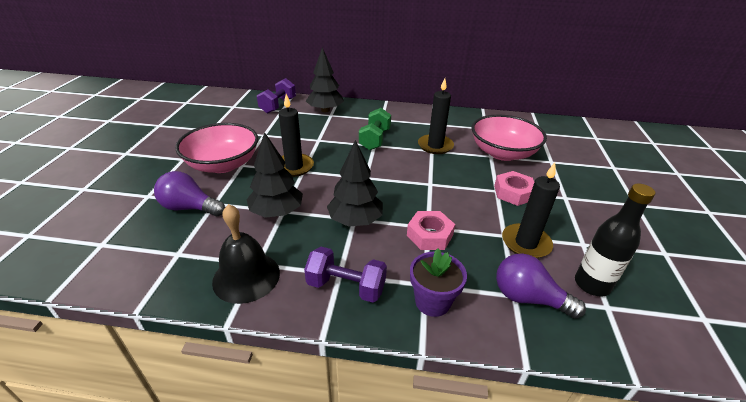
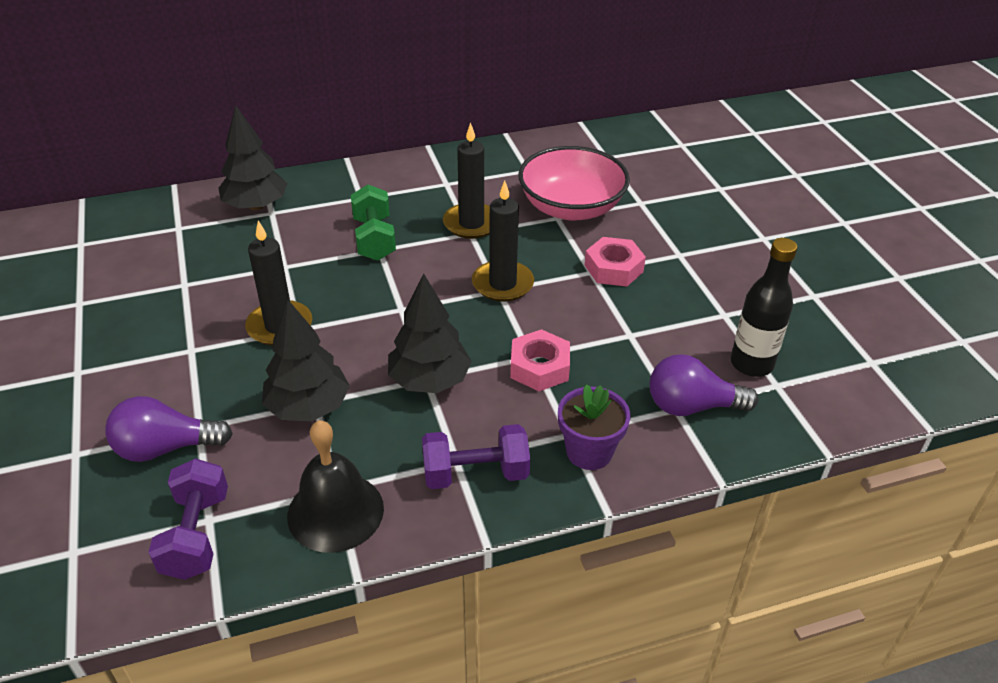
camera: 25 degrees left, 5 degrees up
(223, 164) = (158, 359): pink bowl -> none
(278, 106) = (164, 219): purple dumbbell -> purple dumbbell (196, 535)
(526, 243) = (659, 337): black candle -> black candle (502, 284)

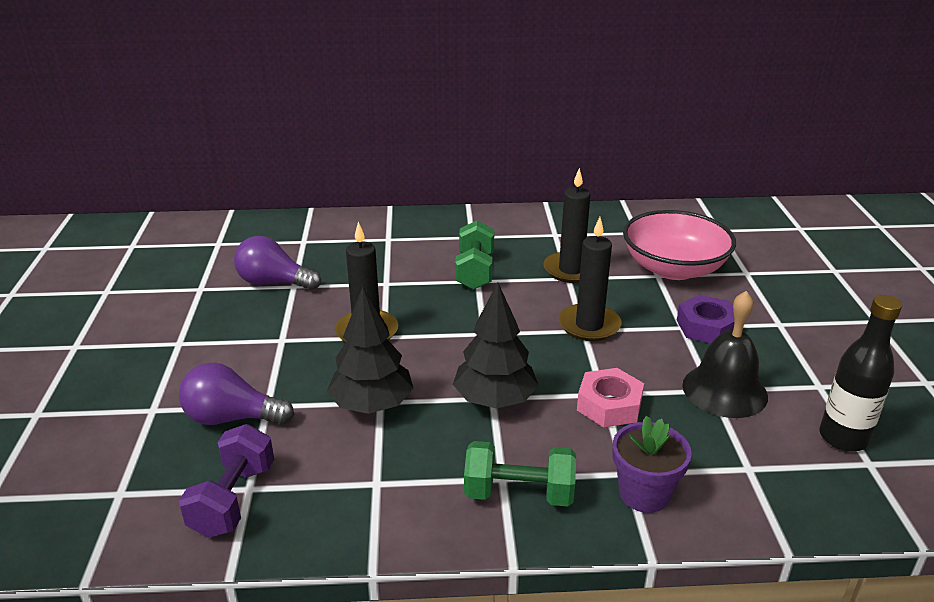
camera: 15 degrees right, 10 degrees down
(256, 206) = (376, 232): black tree -> none
(335, 511) = (369, 503): black bell -> black bell (724, 390)
(475, 474) = (519, 493): purple dumbbell -> green dumbbell
(613, 268) = (706, 327): pink nut -> purple nut
(692, 406) = (767, 469): purple light bulb -> purple light bulb (274, 283)

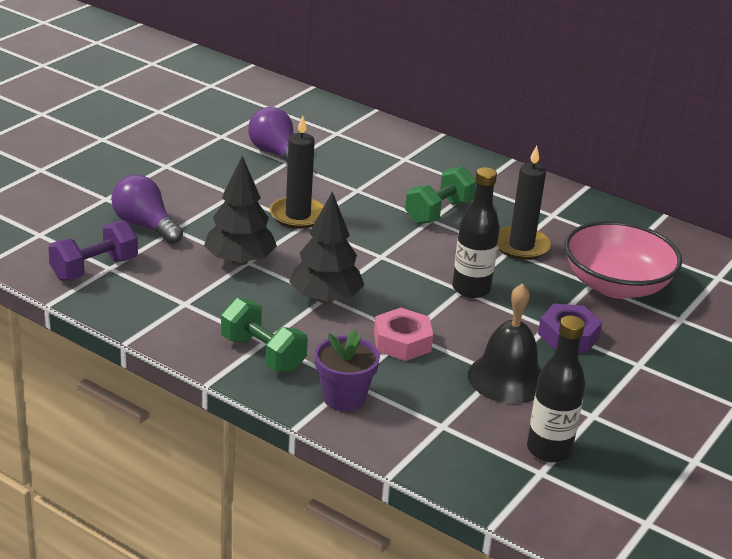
camera: 35 degrees right, 0 degrees up
(589, 325) = (471, 289): black candle -> black bottle

